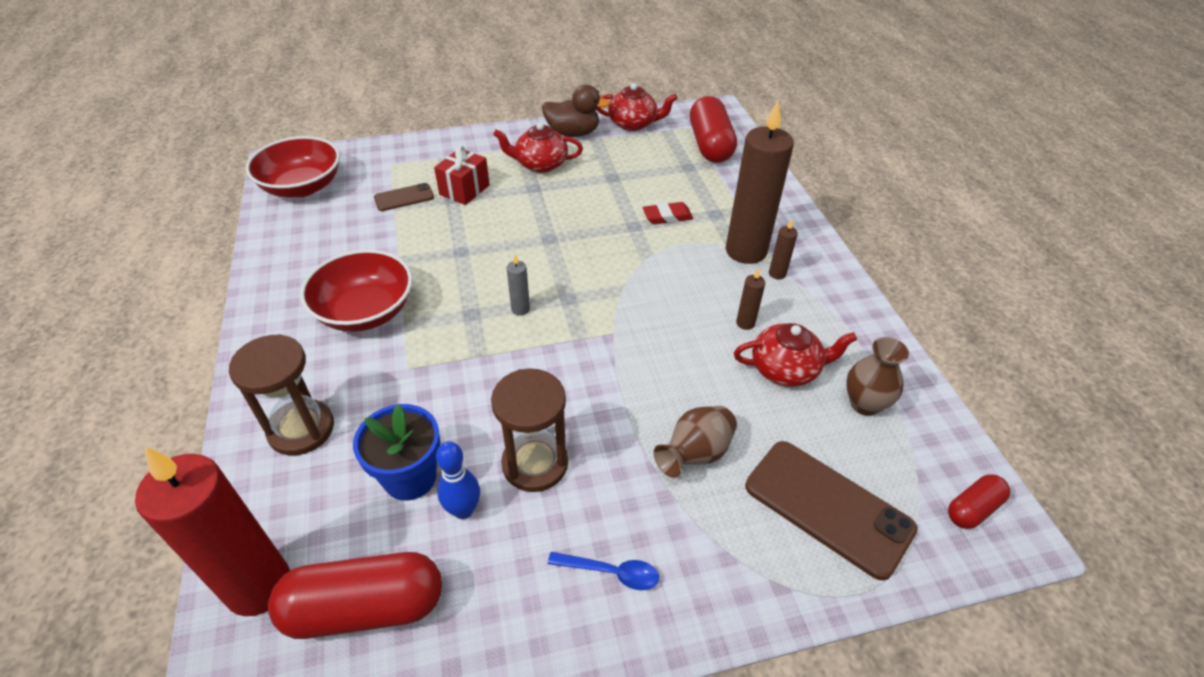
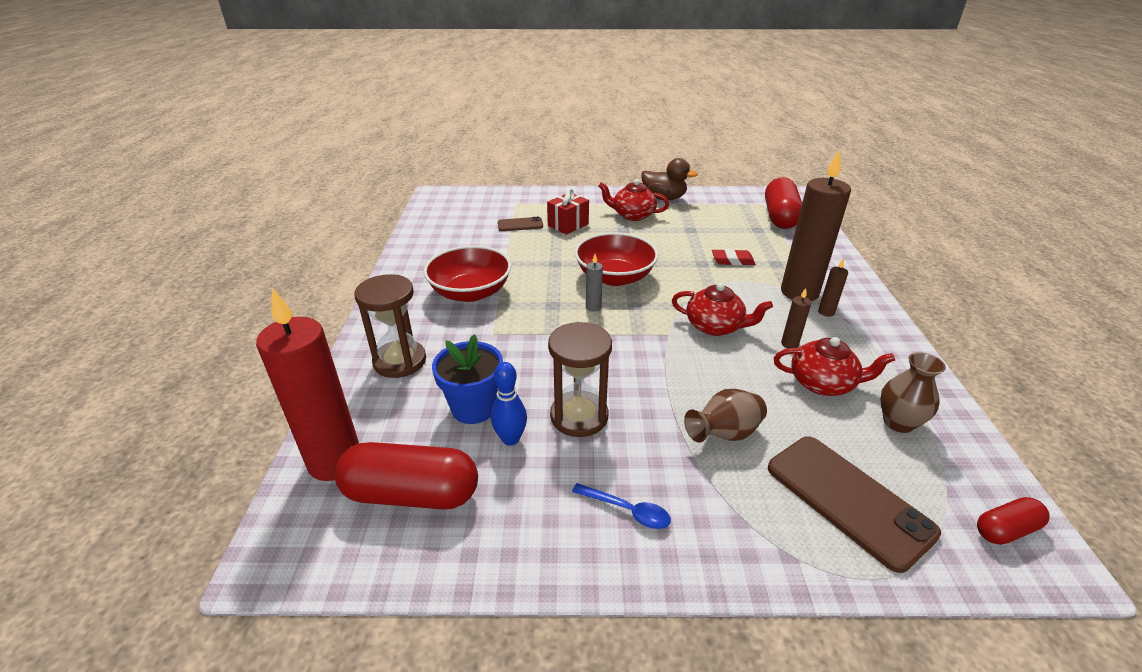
camera: 15 degrees right, 10 degrees down
(302, 187) = (447, 210): red bowl -> red bowl (615, 277)
(633, 124) = (716, 197): red teapot -> red teapot (715, 326)

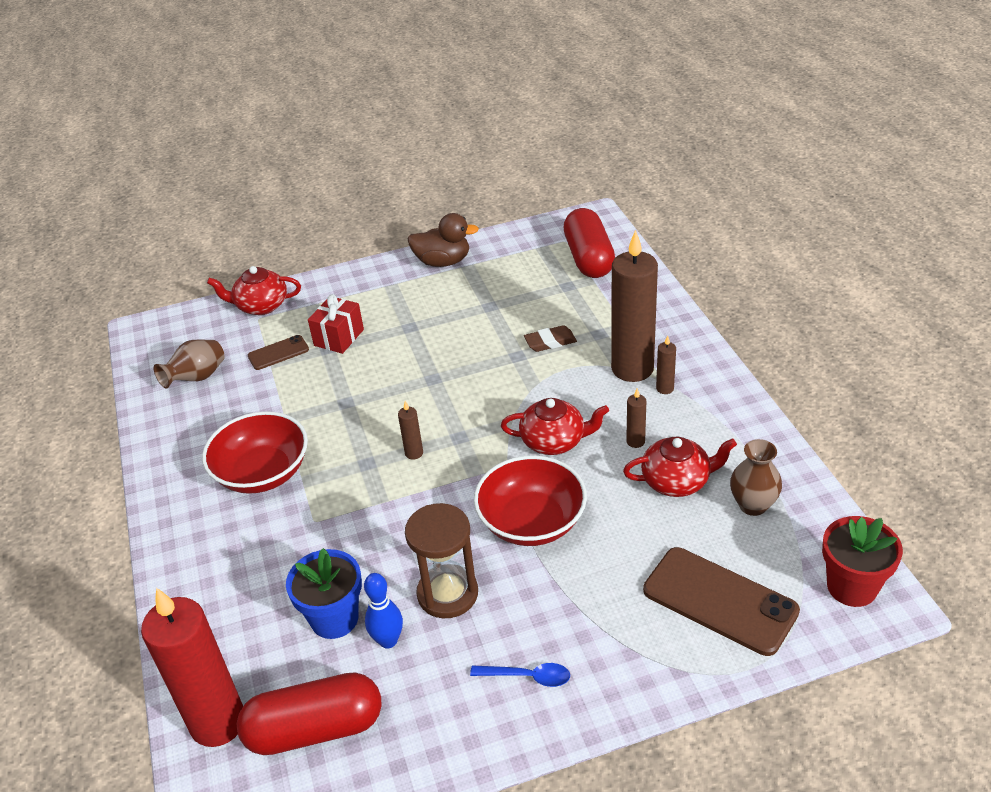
camera: 15 degrees left, 5 degrees up
(400, 361) = (225, 588): brown hourglass -> none
(593, 307) = (414, 453): grey candle -> brown candle
(615, 277) = (423, 403): red bowl -> red bowl (531, 522)
(632, 215) = (413, 300): red teapot -> red teapot (261, 306)
(724, 434) = (595, 568): brown vase -> brown vase (197, 378)
(732, 260) = (550, 342): red eraser -> brown eraser
(1005, 529) = (852, 587): red capsule -> red flower pot

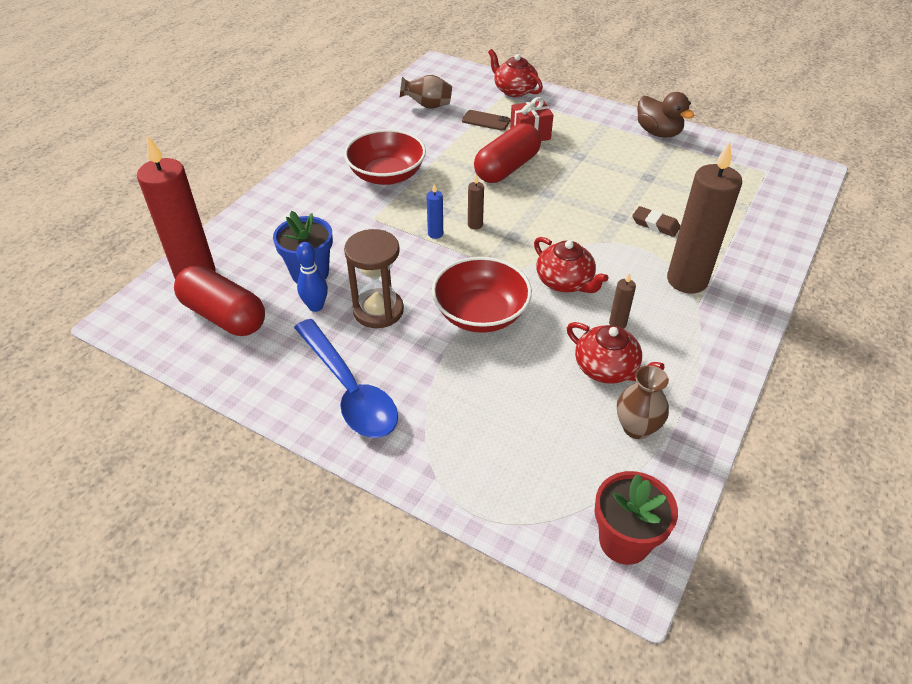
camera: 45 degrees right, 5 degrees up
(392, 488) = (435, 234): none -> blue candle
(528, 677) = (349, 390): blue spoon -> blue spoon, size x2.17
(588, 258) = (766, 193): red capsule -> red capsule (507, 168)
(665, 388) = (691, 309): brown candle -> none
(720, 600) = (520, 459): brown phone -> none

